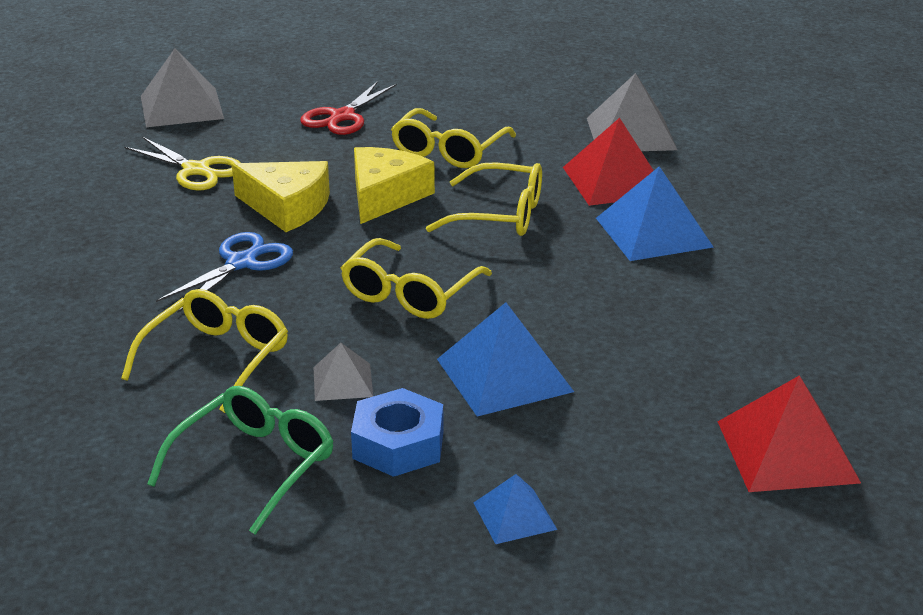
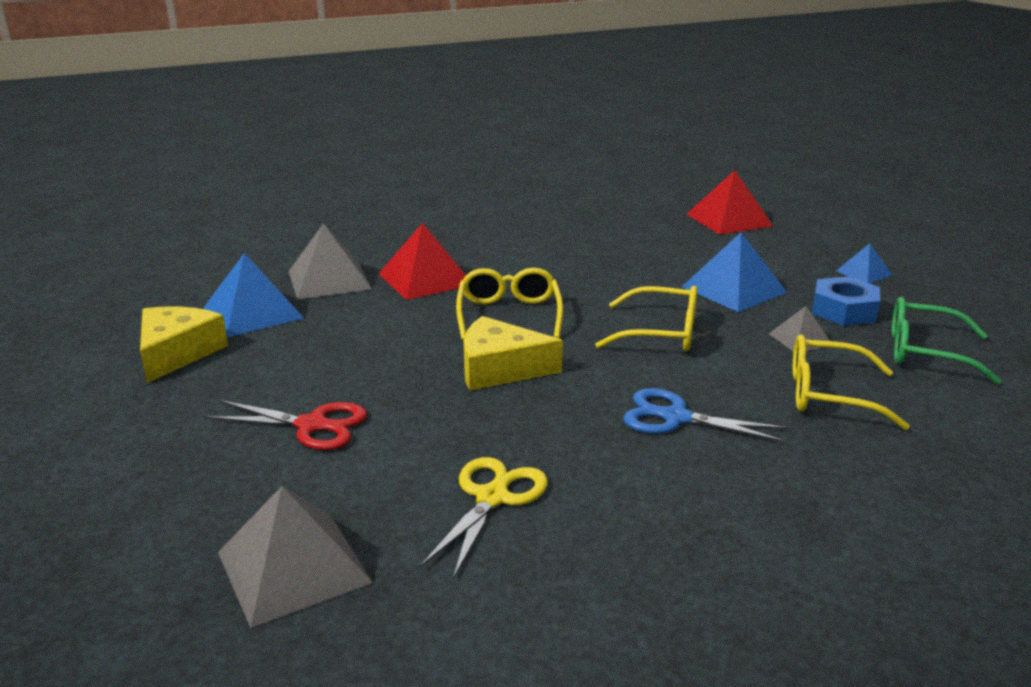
camera: 105 degrees left, 5 degrees down
(287, 207) = (551, 416): yellow cheese -> yellow cheese (177, 353)
(449, 151) = (388, 352): yellow glasses -> none
(653, 232) = (505, 261): blue pyramid -> blue pyramid (252, 312)

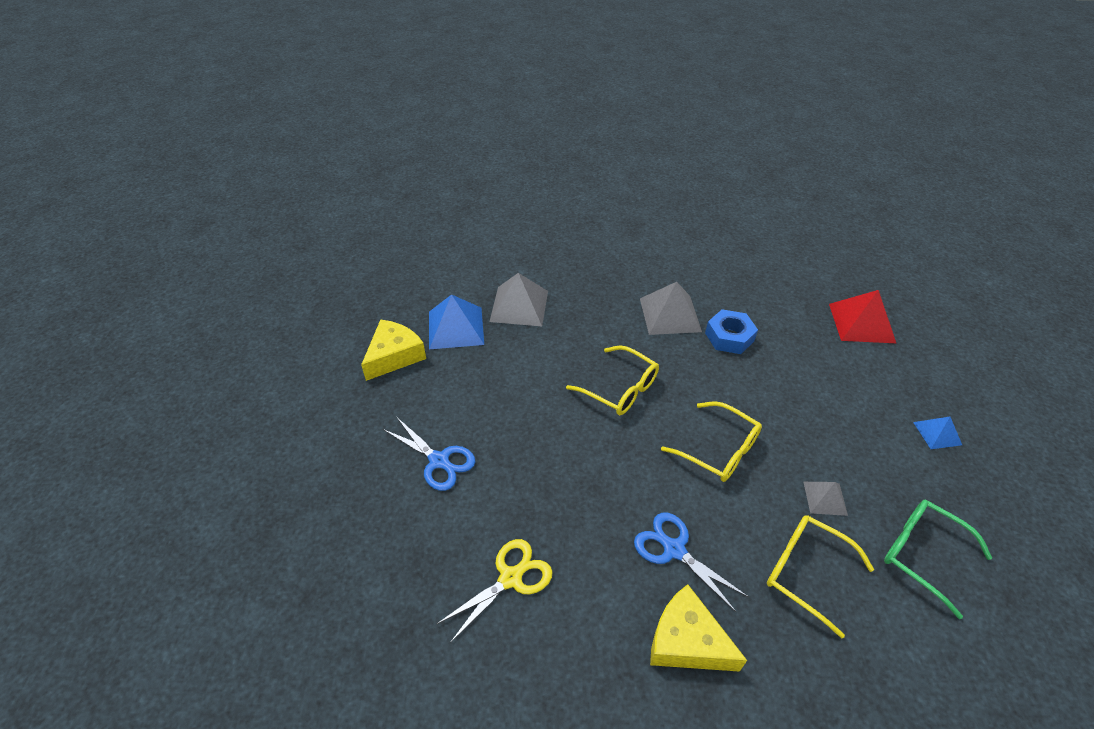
camera: 25 degrees right, 20 degrees up
(293, 567) = (371, 588): grey pyramid -> grey pyramid (670, 314)
(311, 425) = (439, 461): red scissors -> blue scissors
(425, 279) = (583, 326): red pyramid -> none
(499, 369) = (582, 448): yellow cheese -> yellow cheese (686, 641)
(509, 315) = (620, 389): yellow glasses -> yellow glasses turned 105 degrees clockwise
(734, 289) = (809, 416): blue pyramid -> none
(844, 311) = (885, 476): blue nut -> blue nut (729, 337)

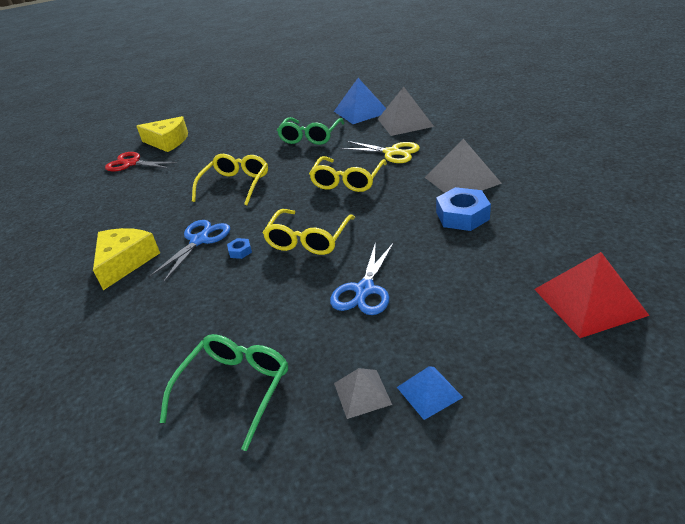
camera: 75 degrees right, 10 degrees down
(387, 618) = (132, 163): none -> red scissors
(394, 356) = (319, 105): yellow cheese -> yellow cheese (168, 142)
(439, 461) = (242, 142): blue scissors -> blue scissors (364, 290)
(485, 389) = (310, 137): none -> green glasses
(510, 578) = (163, 188): yellow scissors -> yellow scissors (392, 152)
(715, 513) = (240, 251): none -> blue nut
(806, 572) = (194, 310): yellow glasses -> yellow glasses (235, 185)
(825, 498) = (281, 310): grey pyramid -> grey pyramid (362, 393)

